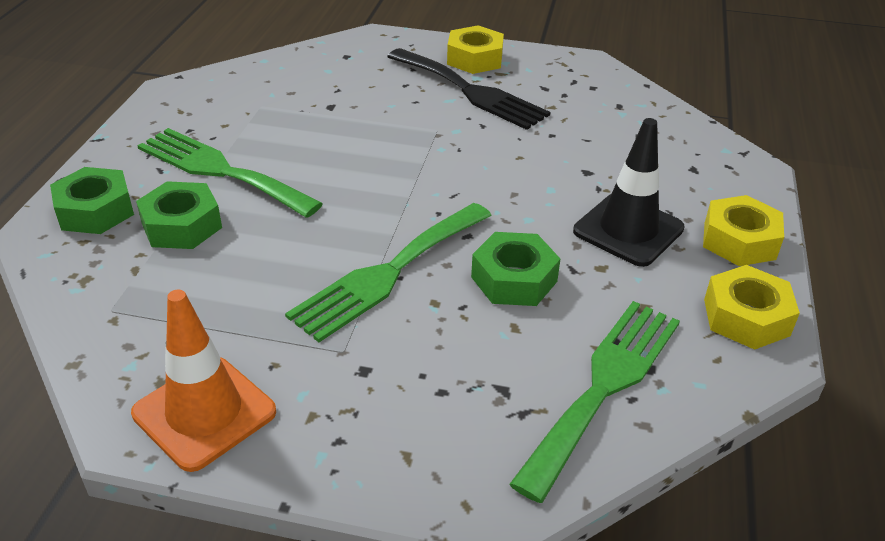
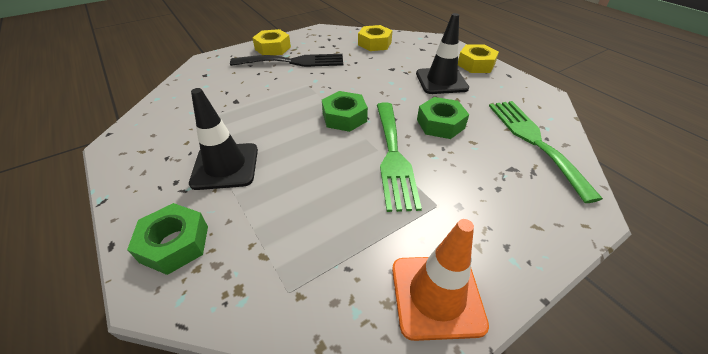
camera: 45 degrees left, 5 degrees up
(181, 225) = (251, 210): green nut -> green nut (344, 117)
(221, 170) = (225, 166): green fork -> black traffic cone
(746, 317) = (521, 87): yellow nut -> yellow nut (374, 43)

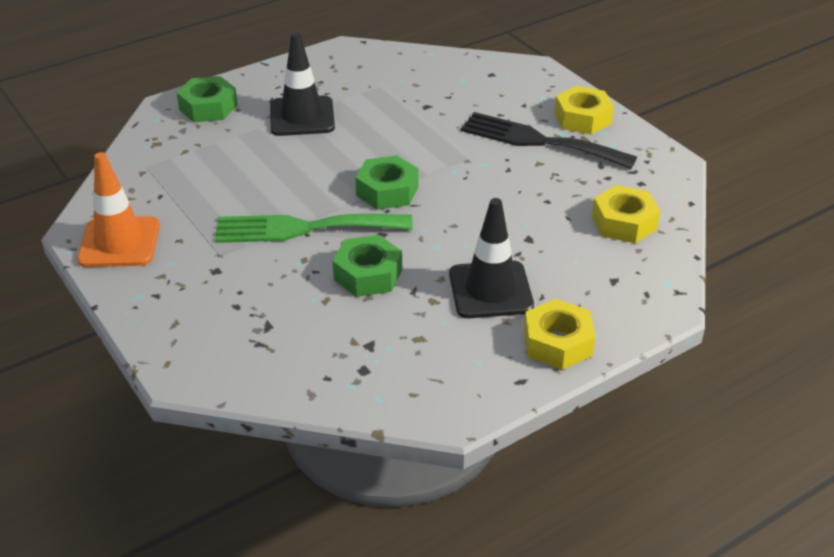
camera: 90 degrees right, 5 degrees down
(294, 62) = (539, 141): black fork -> black fork turned 120 degrees clockwise
(534, 140) = (322, 361): green fork -> none

